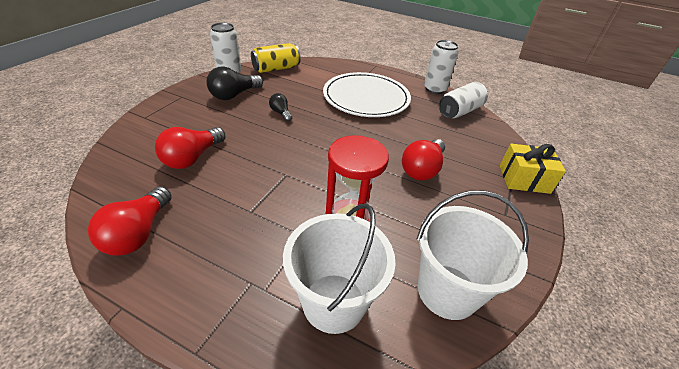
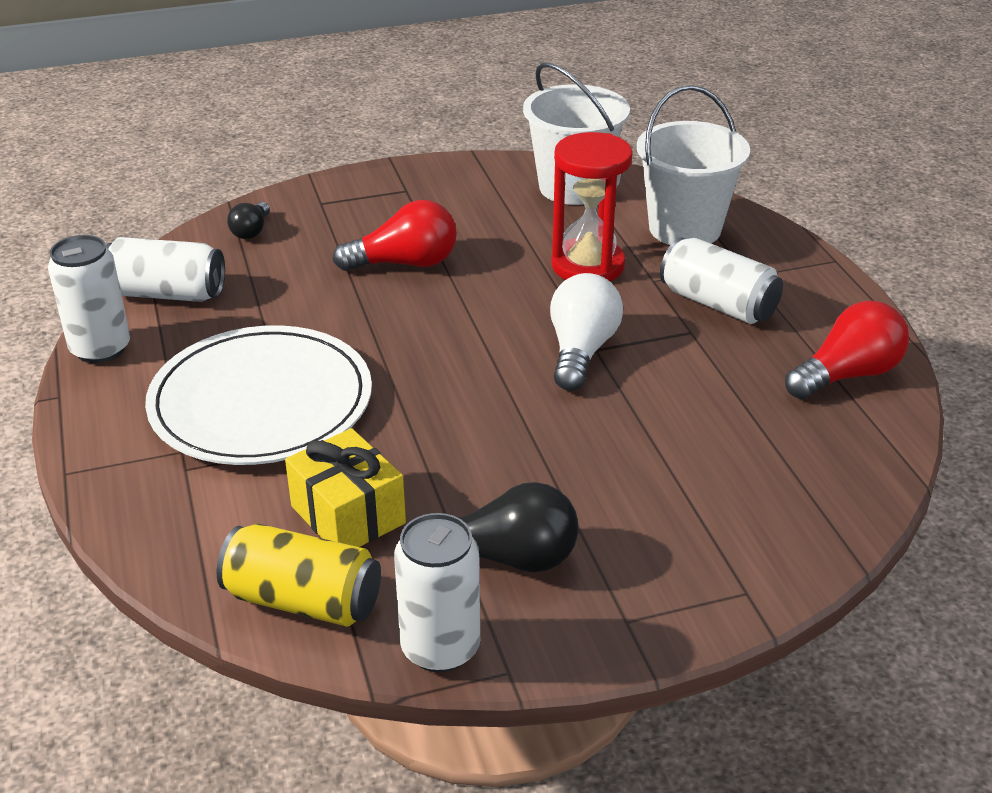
camera: 130 degrees left, 5 degrees down
(192, 158) = (712, 444): red light bulb -> none
(251, 241) = (718, 304): none -> white can
(281, 113) = (470, 455): black light bulb -> black light bulb (251, 231)
(291, 170) = (581, 351): none -> white light bulb
(524, 179) = (308, 196): yellow gift -> yellow gift (348, 515)

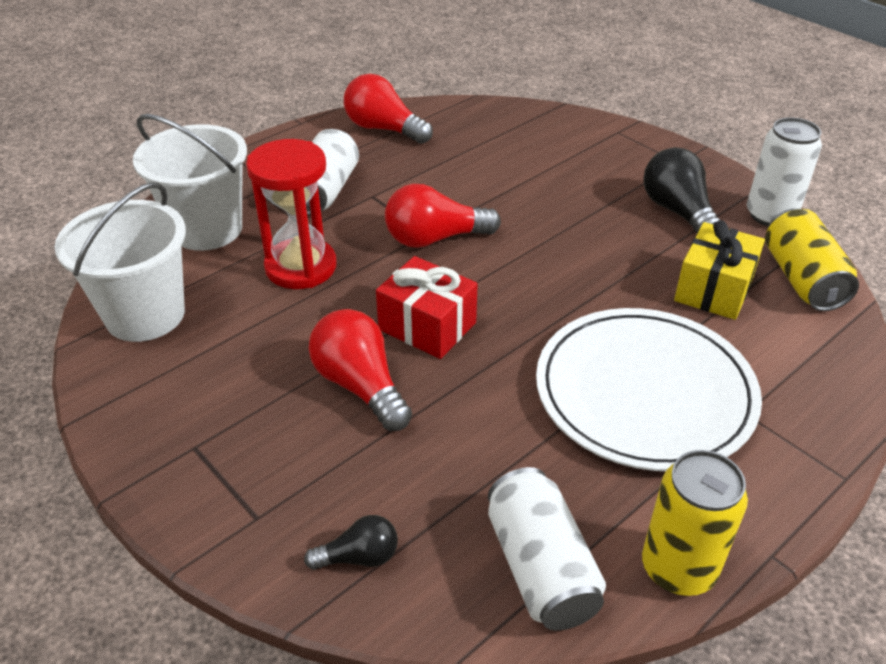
camera: 115 degrees left, 5 degrees up
(100, 349) = (678, 568): white can -> yellow can
(449, 312) = (427, 326): none -> red gift
(581, 351) = (434, 239): white light bulb -> red light bulb

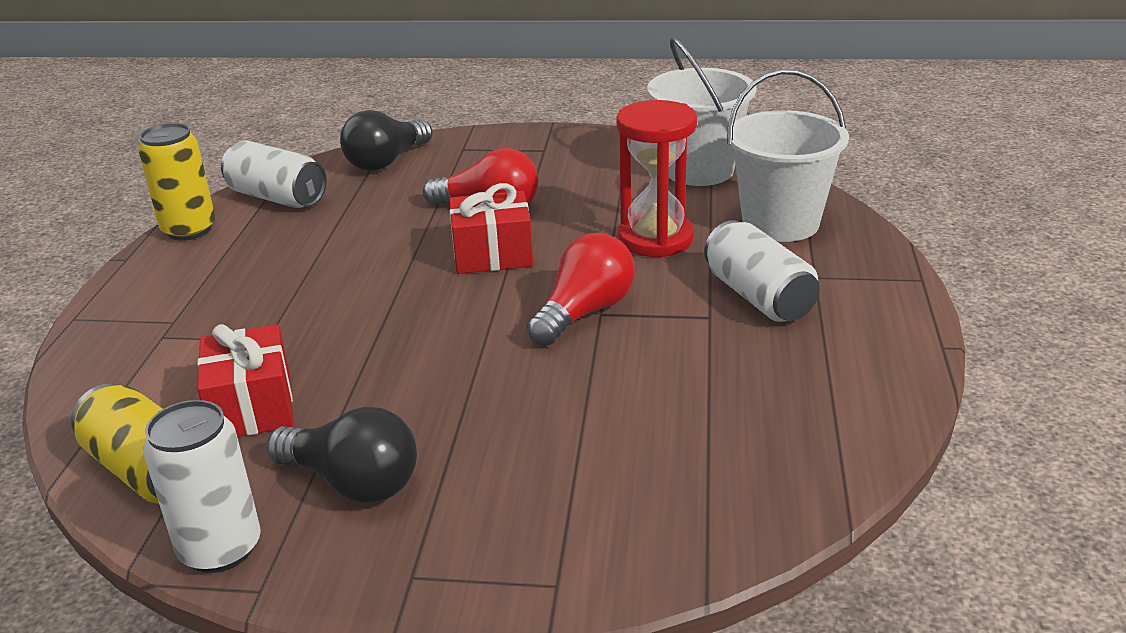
camera: 140 degrees right, 10 degrees down
(359, 557) = (386, 161): black light bulb -> black light bulb, size x1.79
(384, 129) = (846, 393): red light bulb -> none
(644, 392) = (269, 296): white plate -> none
(713, 289) = (252, 407): yellow gift -> red gift

